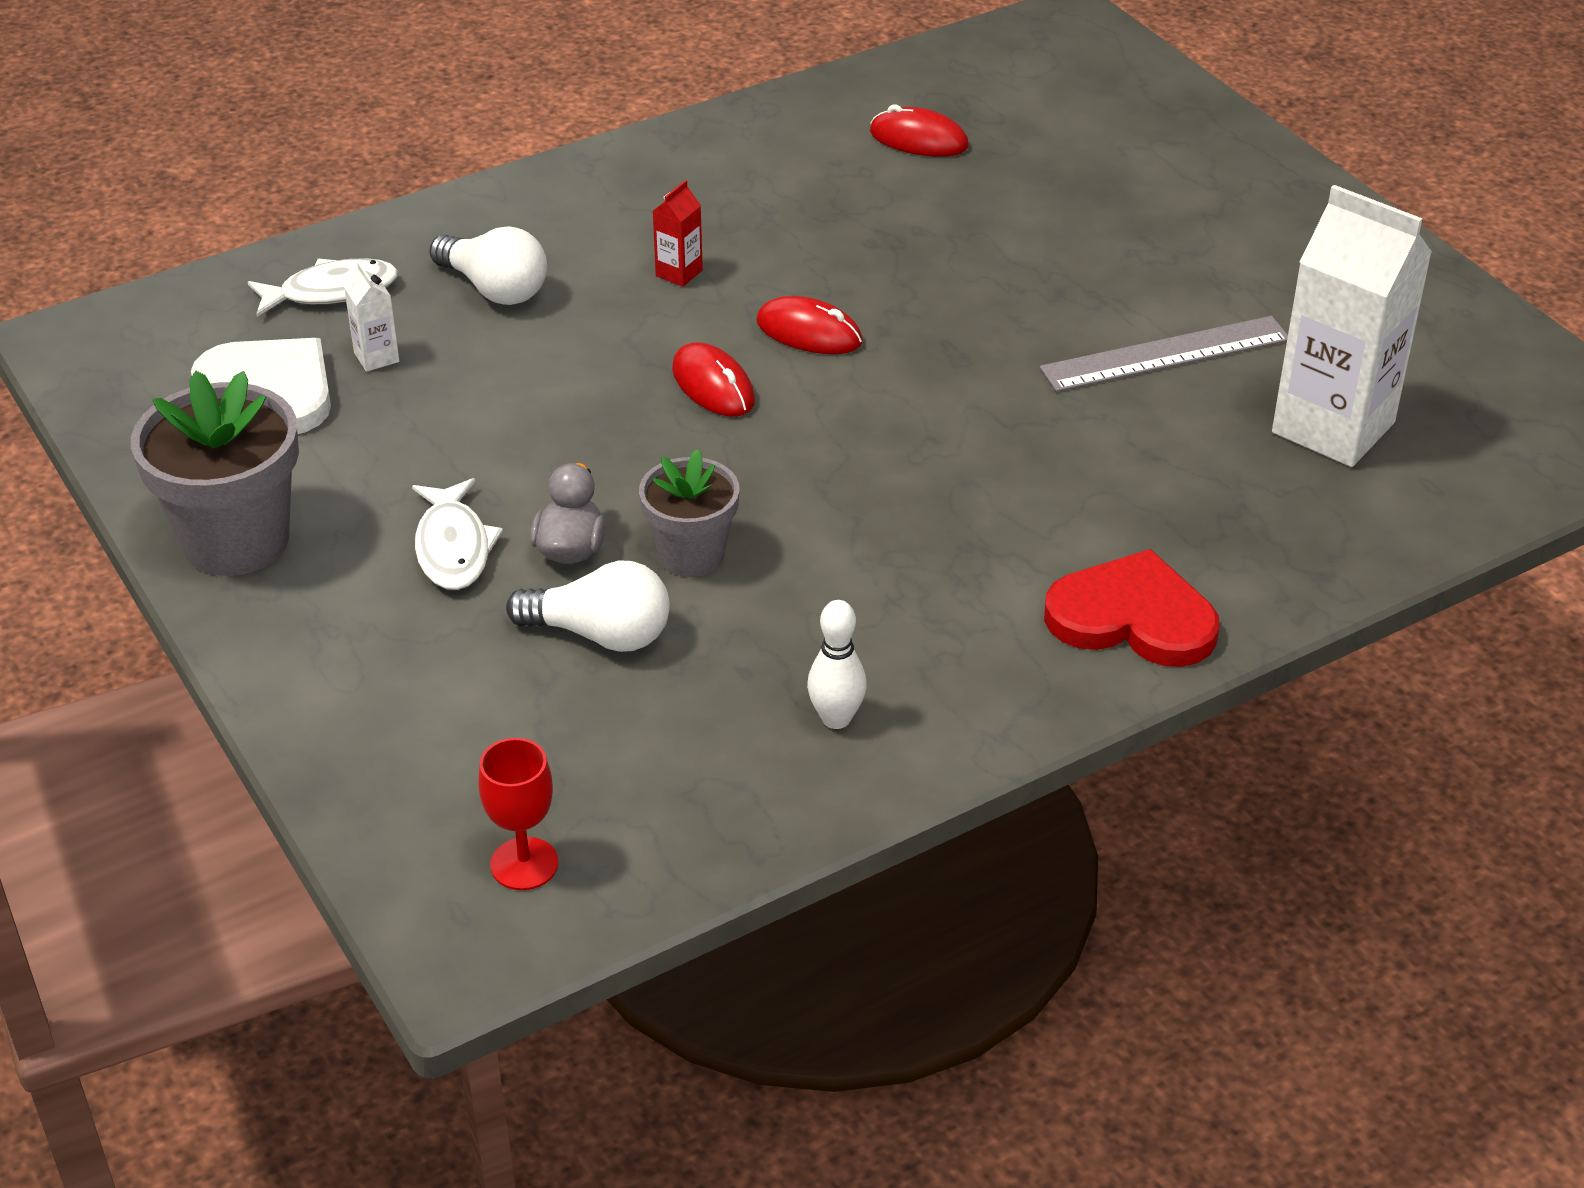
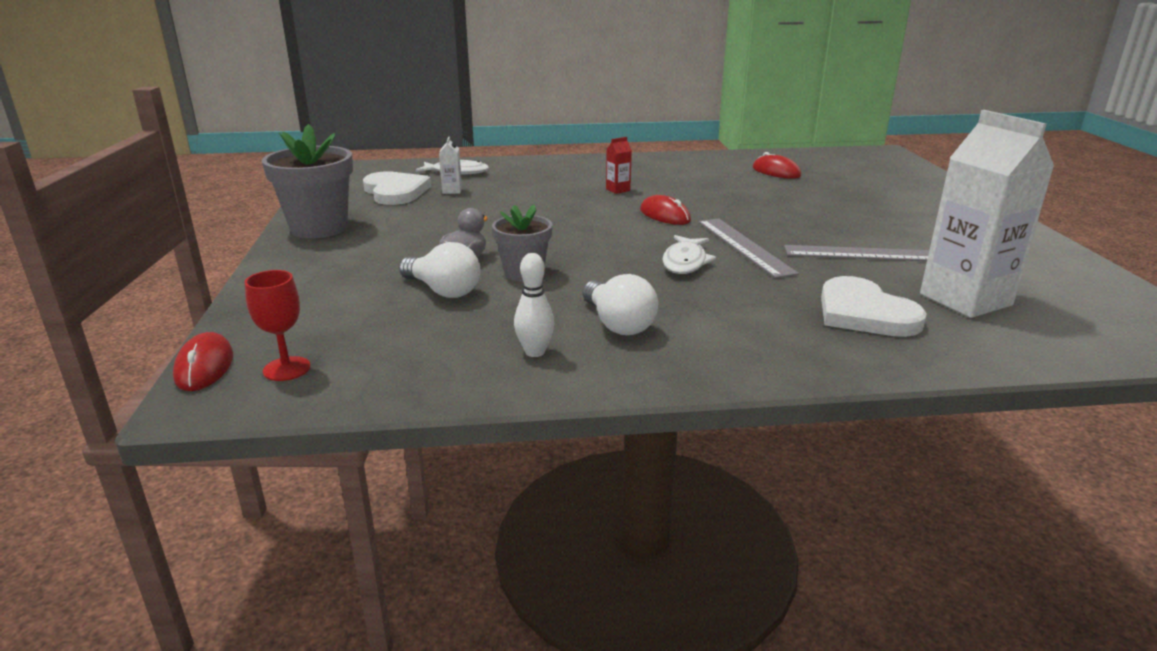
camera: 25 degrees right, 15 degrees down
(453, 547) = (410, 248): white fish -> white fish (685, 262)
(494, 289) = (527, 181): white light bulb -> white light bulb (618, 324)
(713, 385) = (598, 223): red mouse -> red mouse (204, 366)
(982, 385) = (744, 246): none -> grey ruler
(1132, 618) = (768, 351): red heart -> none
(1217, 499) = (864, 313): none -> white heart

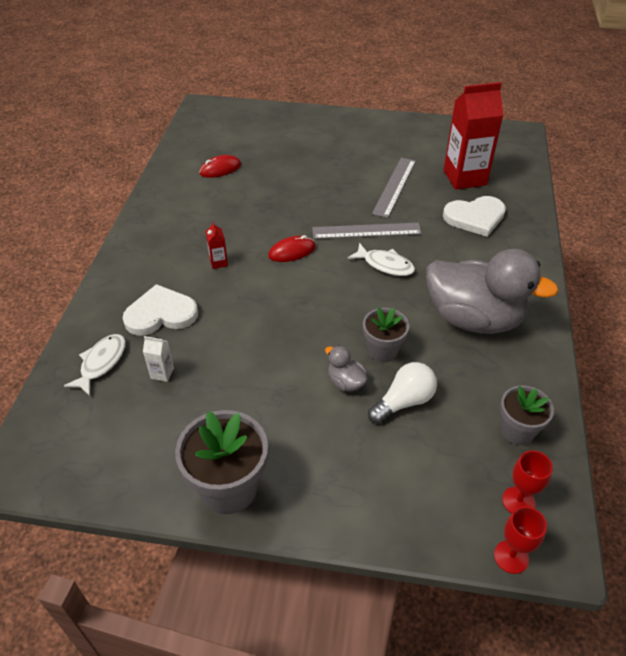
camera: 75 degrees left, 20 degrees up
(204, 366) = (511, 557): red mouse -> red goblet
(395, 192) = (141, 419): white heart -> white heart (161, 314)
(406, 364) = (517, 431): none -> grey flower pot
(535, 352) = (506, 364): white bowling pin -> none
(618, 324) = (474, 318): white light bulb -> grey duck
(965, 299) = (464, 177): white carton -> red carton

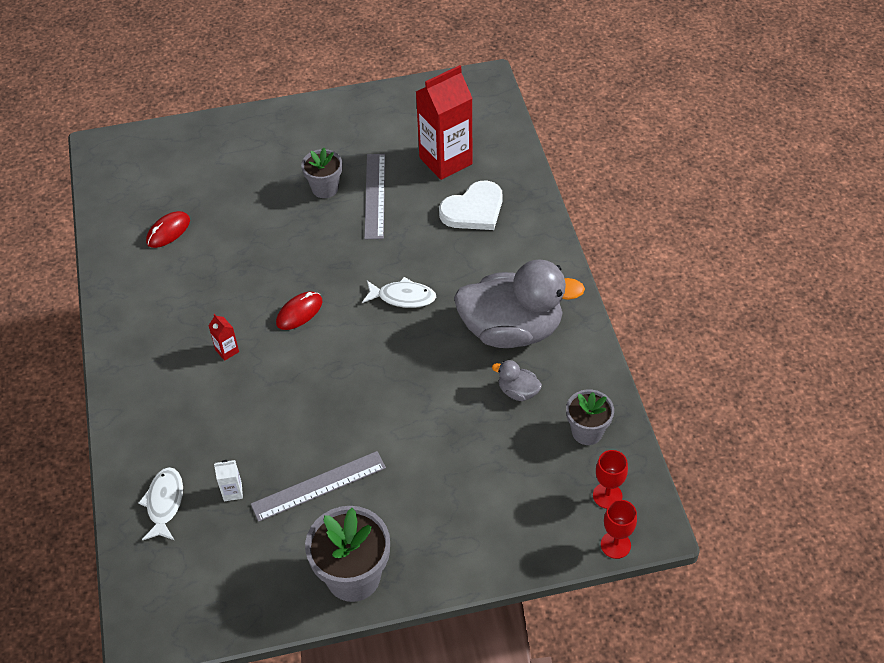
camera: 20 degrees left, 5 degrees up
(161, 314) = (196, 430): white heart -> none
(345, 382) = (416, 438): grey duck -> grey duck (518, 391)
(366, 231) = (367, 262): grey ruler -> grey ruler (318, 486)
(382, 351) = (437, 394): grey flower pot -> grey flower pot (325, 188)
(404, 402) = (477, 439): white light bulb -> none

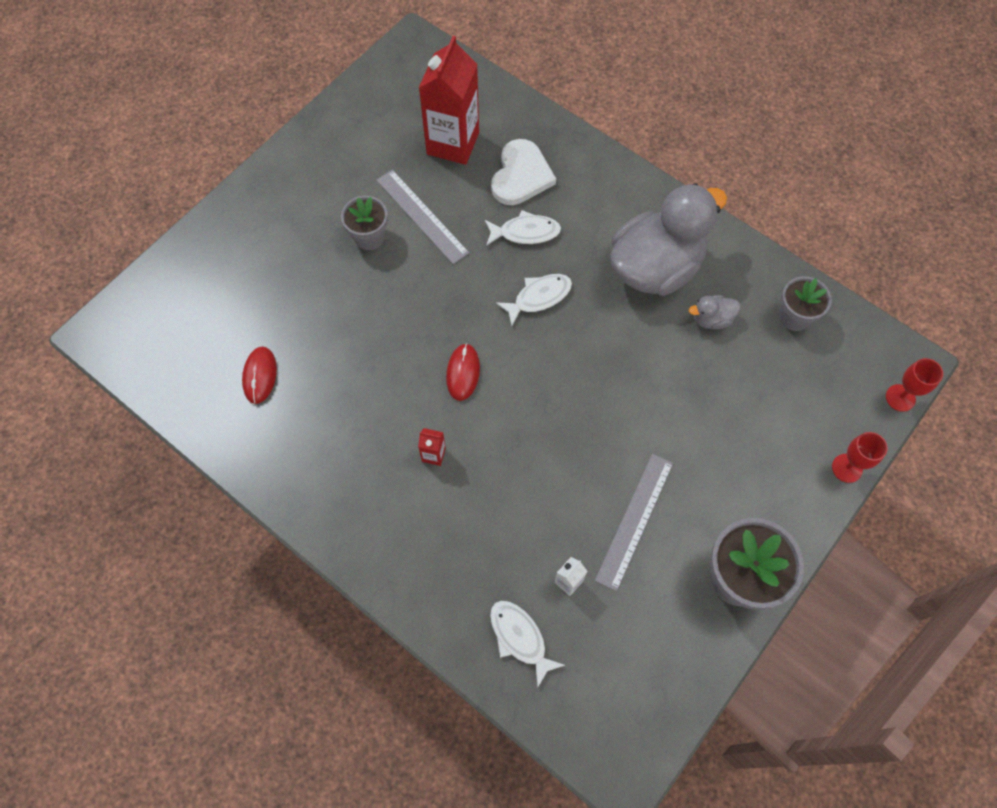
camera: 40 degrees left, 15 degrees up
(438, 249) = (525, 232): none -> white fish
(607, 495) = (857, 361): red goblet -> red goblet (847, 468)

